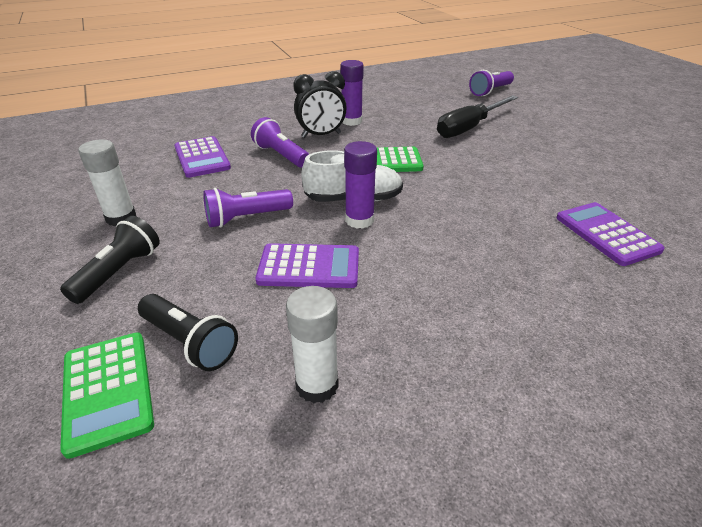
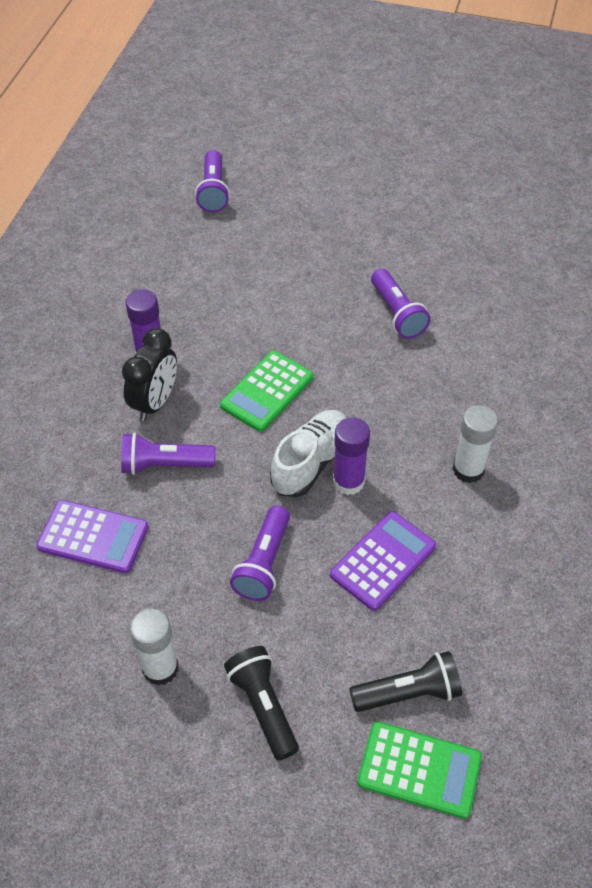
camera: 50 degrees left, 15 degrees up
(317, 385) = (515, 636): white glue stick -> white glue stick (468, 469)
(469, 128) = (272, 277): black screwdriver -> none
(528, 176) = (397, 313): none -> purple flashlight
(607, 234) = (514, 343): purple calculator -> none

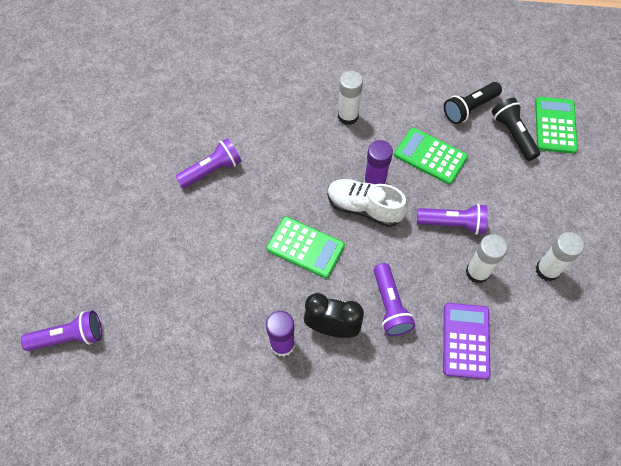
camera: 100 degrees left, 10 degrees up
(182, 575) = (477, 272): none -> white glue stick
(263, 706) = (549, 207): black flashlight -> black flashlight (469, 108)
(383, 561) = (430, 156): purple calculator -> green calculator

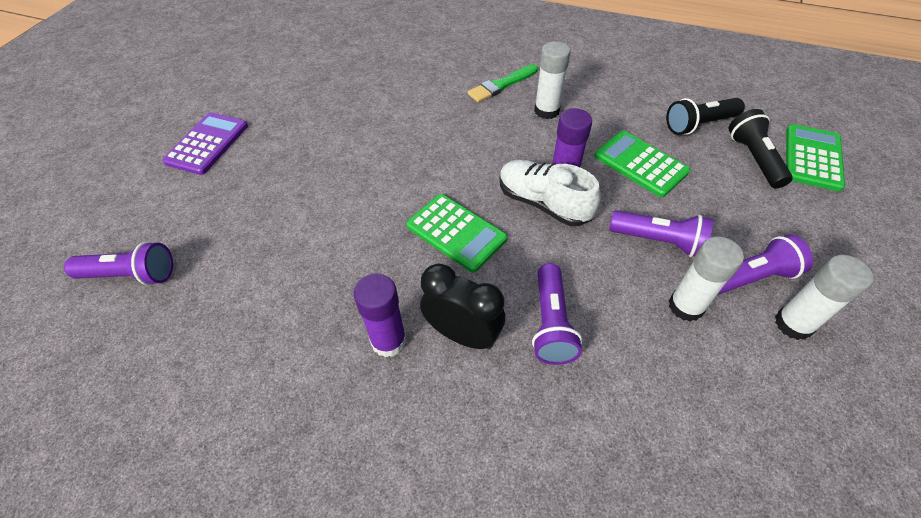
camera: 15 degrees right, 10 degrees down
(212, 170) = (373, 136): purple flashlight -> purple flashlight (749, 277)
(304, 95) = (501, 85): none -> green brush
(466, 340) = (656, 395): purple calculator -> purple calculator (207, 144)

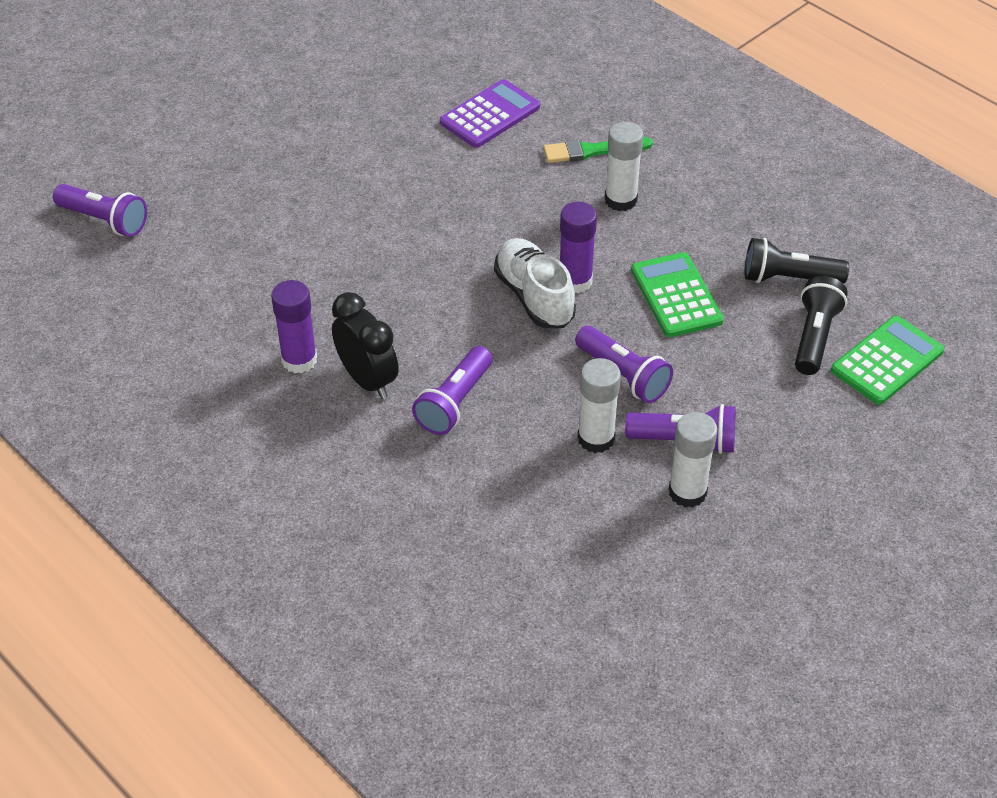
camera: 25 degrees right, 5 degrees down
(207, 144) = (228, 112): purple calculator -> purple calculator (490, 115)
(456, 233) = (423, 292): green calculator -> none

